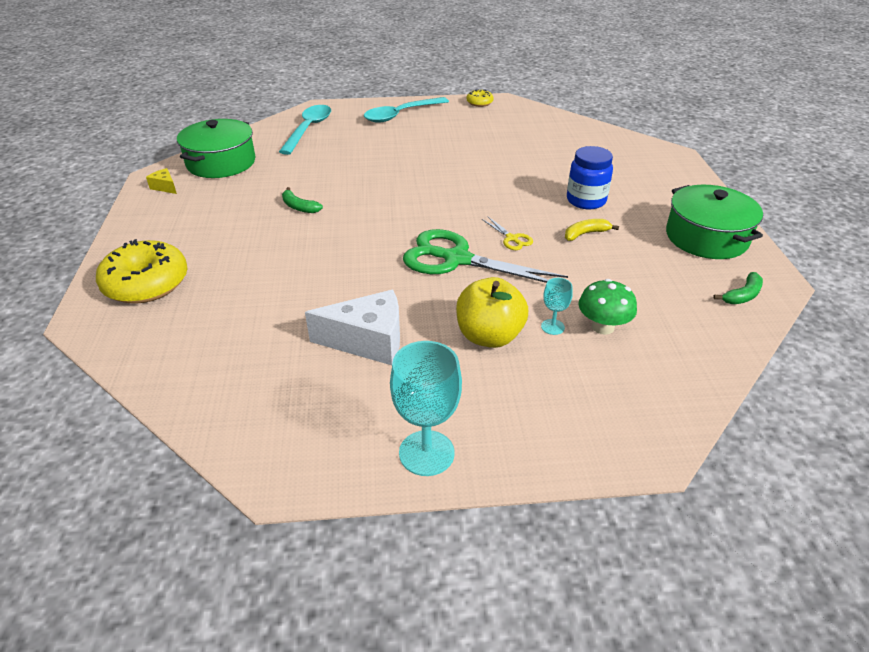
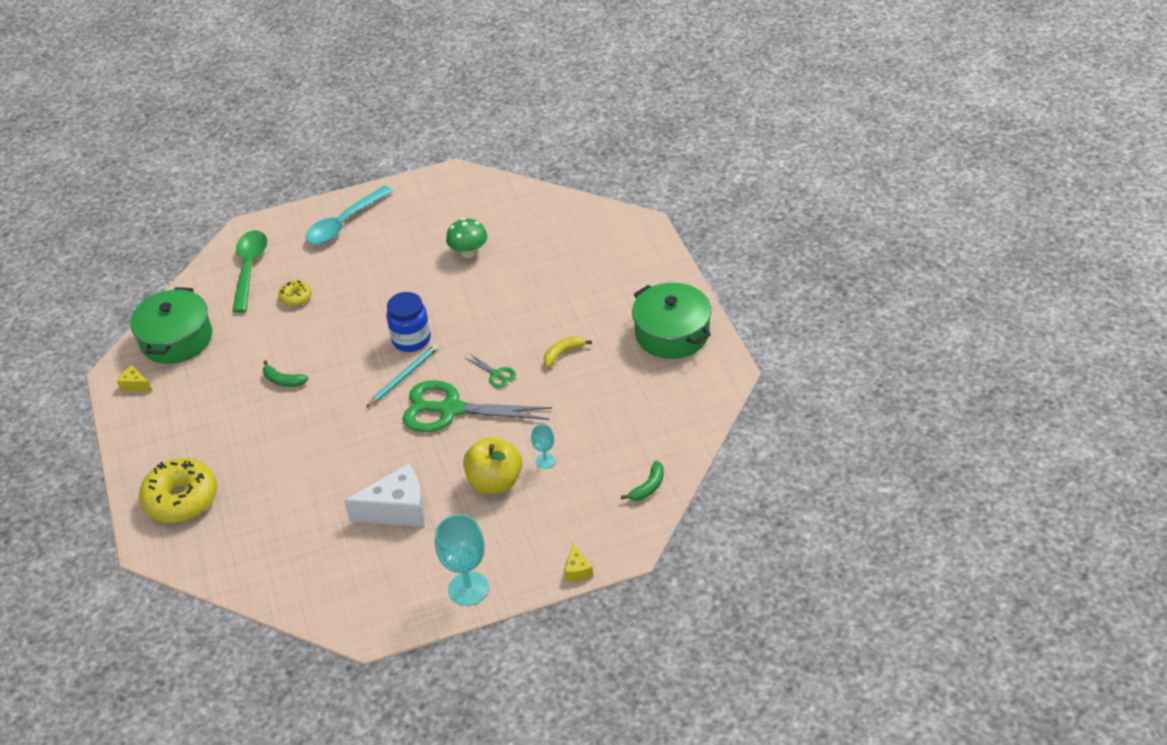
camera: 10 degrees left, 5 degrees up
(308, 129) = (249, 268): turquoise spoon -> green spoon
(416, 224) = (404, 377): none -> turquoise pencil
(479, 103) = (427, 184): yellow donut -> yellow donut (296, 297)
(511, 238) = (496, 374): yellow scissors -> green scissors
(579, 463) = (577, 570): none -> yellow cheese
(586, 200) = (559, 311): blue jar -> blue jar (411, 340)
(602, 327) = (586, 452): green mushroom -> green mushroom (469, 252)
(742, 295) = (700, 393): green banana -> green banana (648, 487)

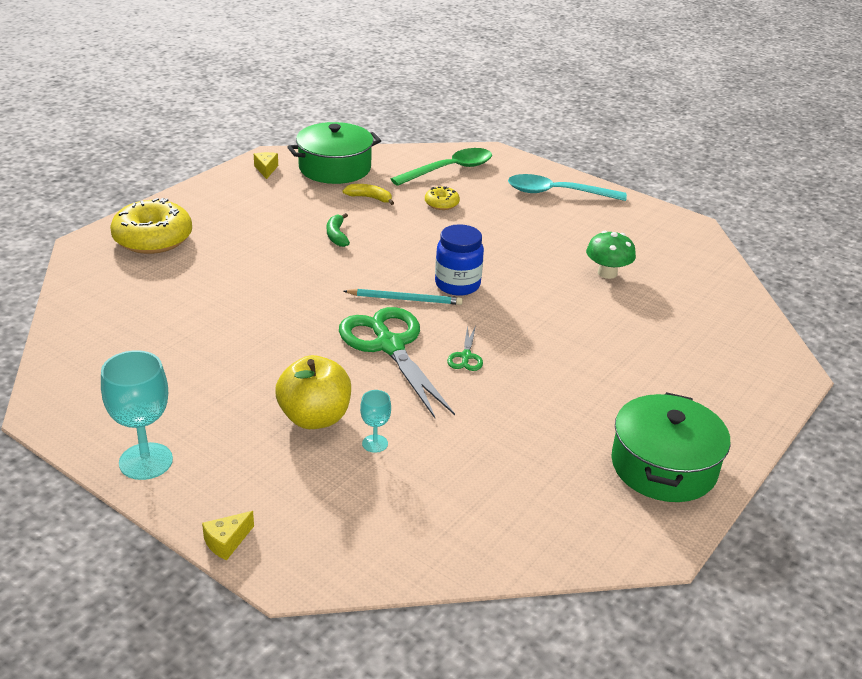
camera: 50 degrees right, 10 degrees down
(397, 509) = (226, 365): white cheese -> none
(563, 353) = (542, 391): yellow banana -> yellow banana (369, 198)
(648, 487) = (404, 550): green banana -> none

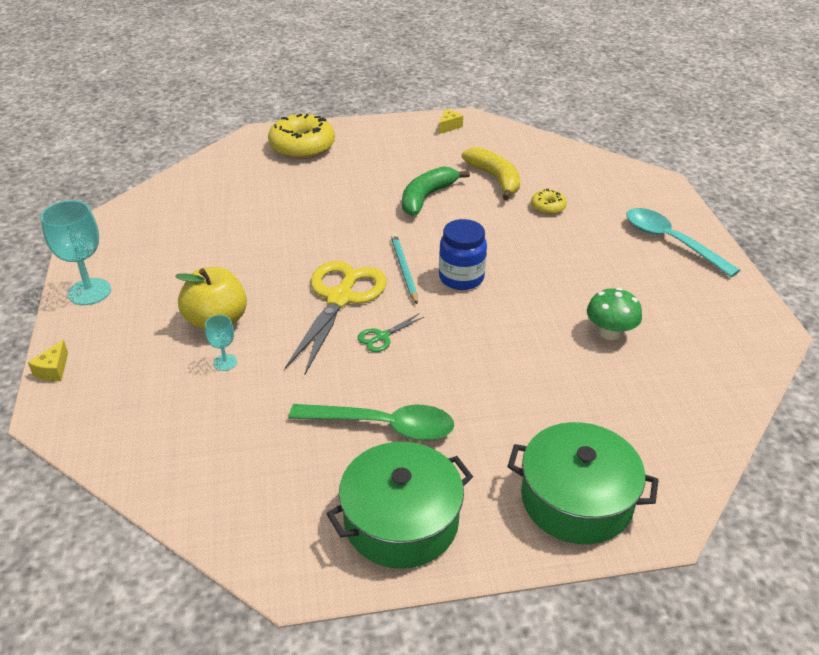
camera: 45 degrees right, 5 degrees up
(226, 542) = (53, 370): yellow cheese -> yellow cheese turned 75 degrees counterclockwise
(335, 168) = (503, 144): green pot -> green pot (576, 499)
(336, 235) = (426, 197): green banana -> green banana, size x1.73
(369, 198) = (495, 179): yellow banana -> yellow banana, size x1.73
(390, 346) = (340, 298): green scissors -> yellow scissors
(405, 299) = (404, 269): turquoise pencil -> turquoise pencil turned 150 degrees counterclockwise
(449, 170) = (598, 182): green spoon -> green spoon (383, 426)

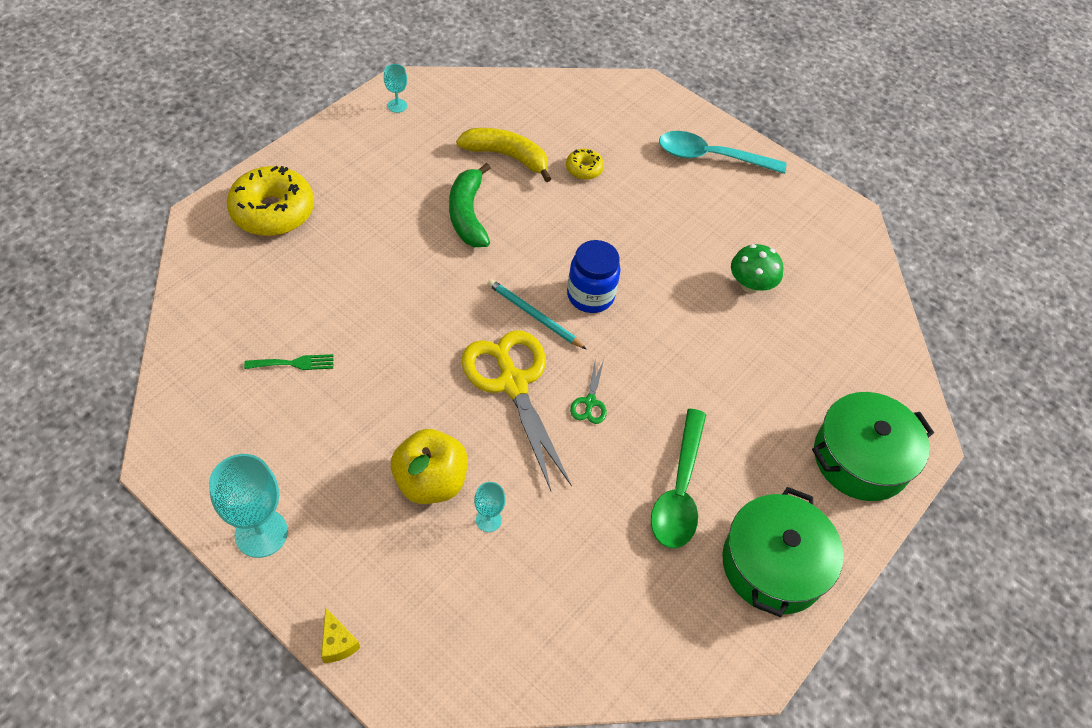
camera: 45 degrees left, 15 degrees up
(217, 222) = (294, 363): none -> green fork
(383, 426) = (679, 490): green spoon -> green spoon turned 135 degrees clockwise
(449, 126) = (397, 106): yellow cheese -> turquoise goblet

